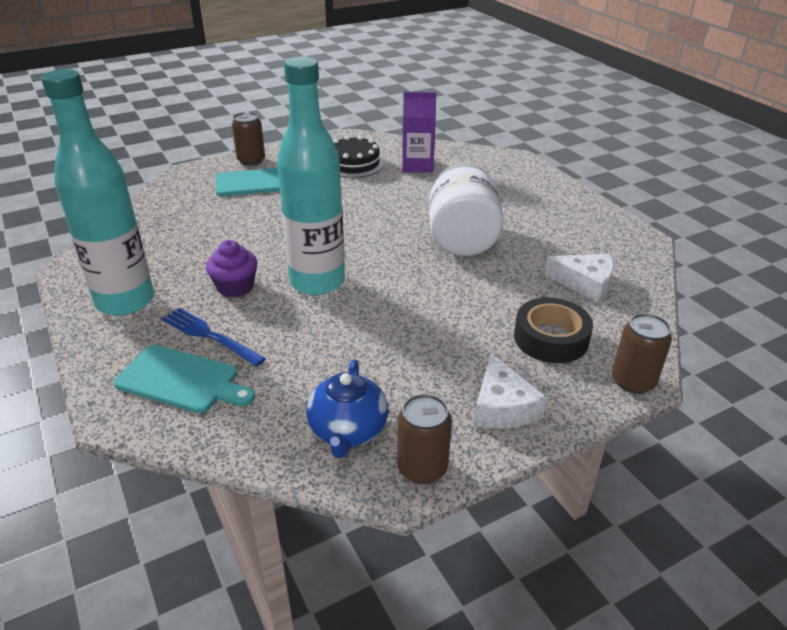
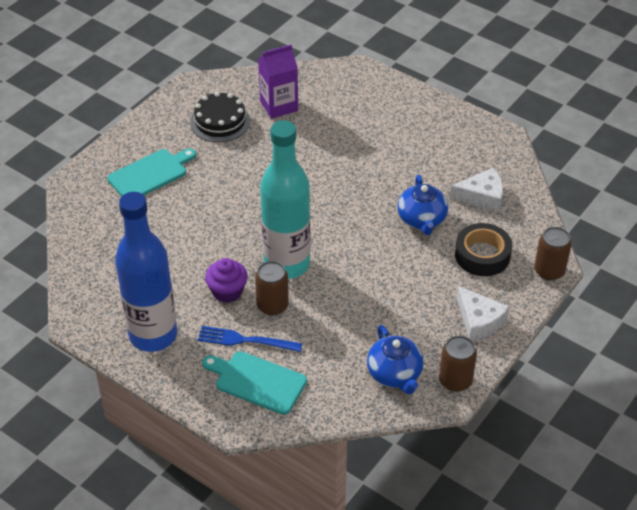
camera: 25 degrees left, 10 degrees up
(125, 301) = (153, 335): turquoise bottle -> blue bottle
(182, 380) = (257, 381): turquoise cutting board -> turquoise cutting board turned 150 degrees counterclockwise
(251, 161) = (121, 148): brown can -> brown can (272, 305)
(462, 238) = (368, 181): white jar -> none
(498, 285) = (422, 220): none -> blue teapot

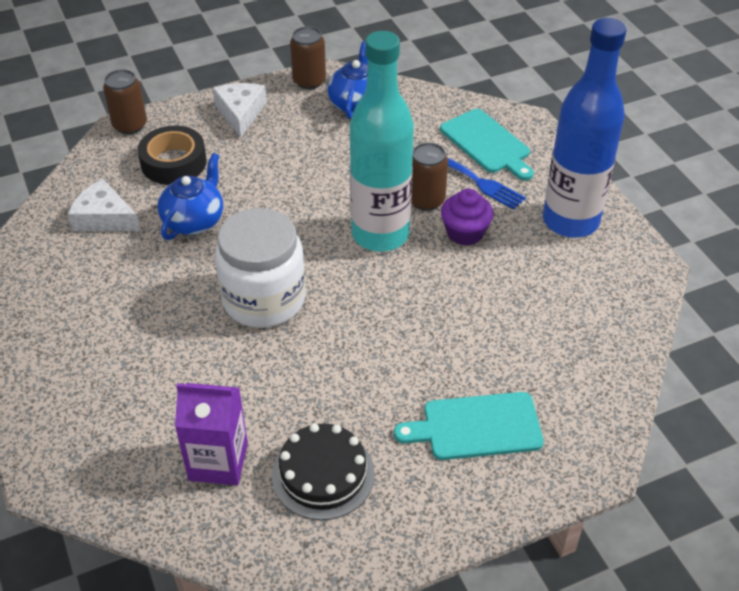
camera: 150 degrees left, 0 degrees up
(328, 190) = (264, 299): none -> white jar

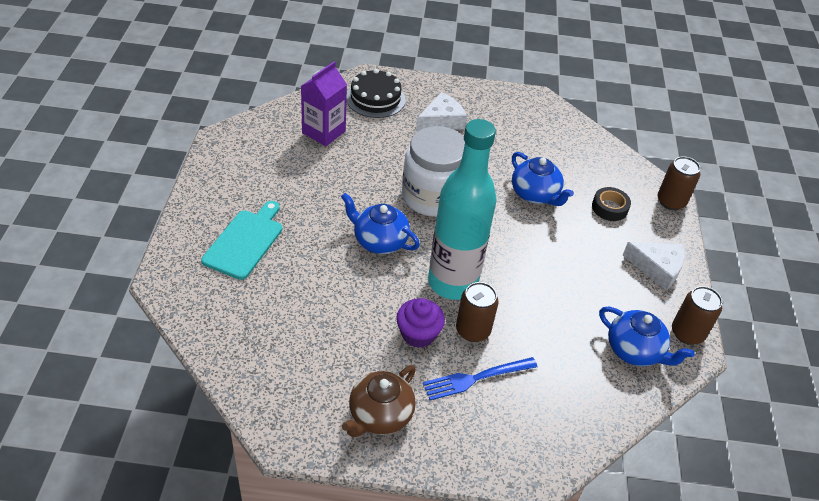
camera: 115 degrees right, 0 degrees up
(104, 218) = (565, 156): white cheese -> white cheese (441, 121)
(173, 162) = (609, 208): black tape -> black tape, size x0.66
(323, 474) = (277, 165): black cake -> black cake (375, 98)
(372, 312) = (379, 241): none -> blue teapot
(487, 143) = (521, 417): turquoise cutting board -> none
(570, 221) = (379, 415): blue bottle -> brown teapot

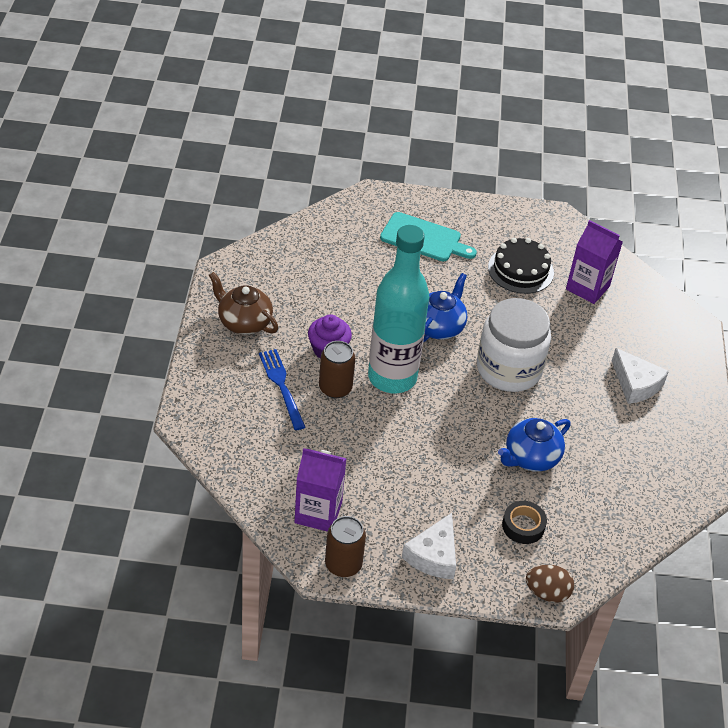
camera: 90 degrees right, 0 degrees up
(375, 98) = (657, 329): black cake -> black cake (520, 270)
(634, 350) = (318, 512): blue teapot -> purple carton
(671, 201) = (547, 593): brown can -> brown egg

